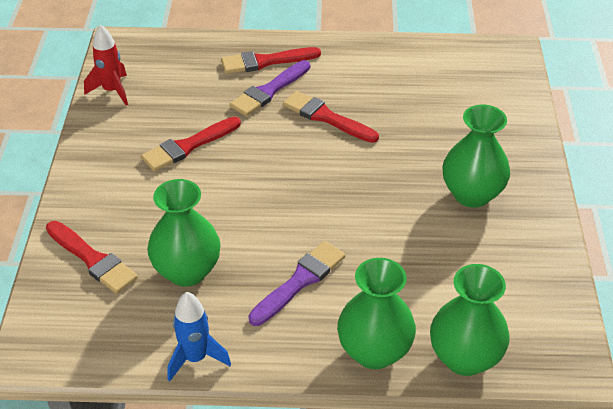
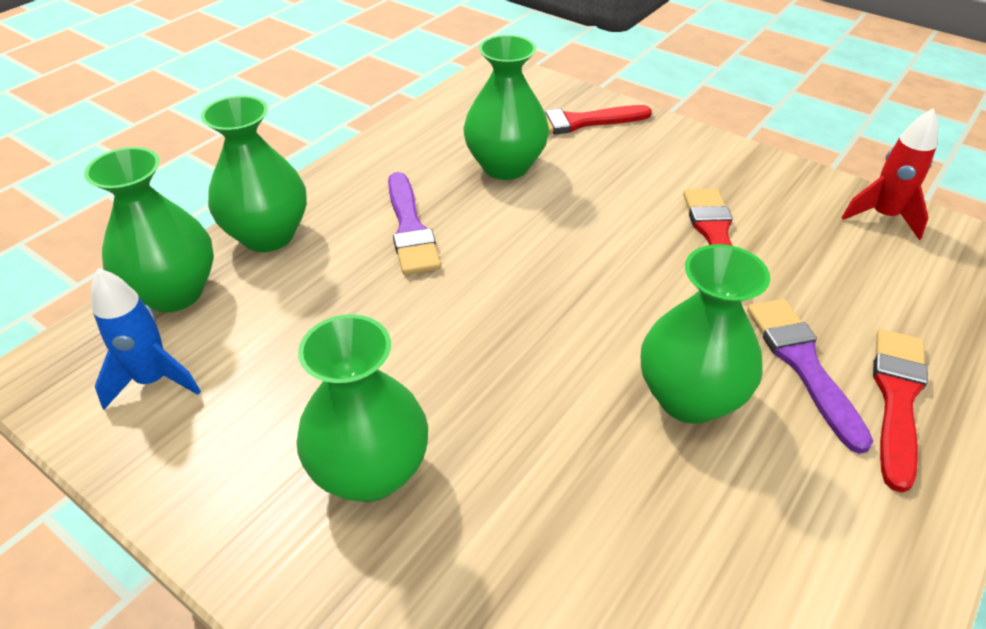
camera: 125 degrees right, 0 degrees up
(195, 358) = (398, 136): blue rocket -> blue rocket (154, 380)
(326, 117) = (689, 398): red brush -> green vase

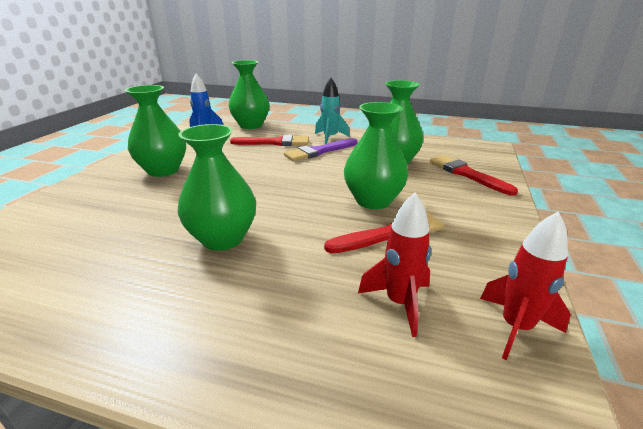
camera: 70 degrees right, 15 degrees down
(268, 235) = (293, 130): green vase -> green vase (373, 201)
(352, 200) = (330, 138): none -> turquoise rocket
(802, 364) = (269, 282): purple brush -> none
(847, 272) = (399, 303): none -> red rocket
(897, 399) = (246, 337): red brush -> red brush (274, 142)

